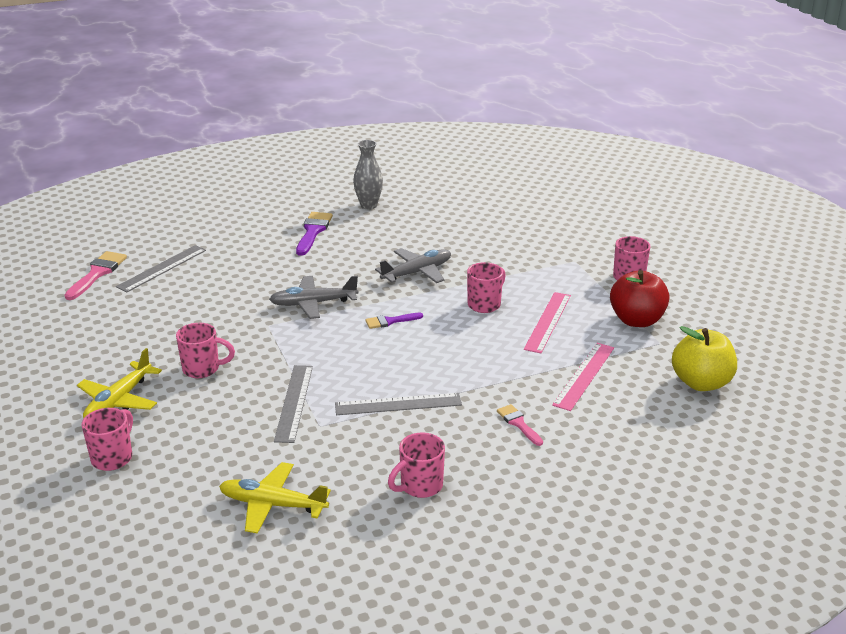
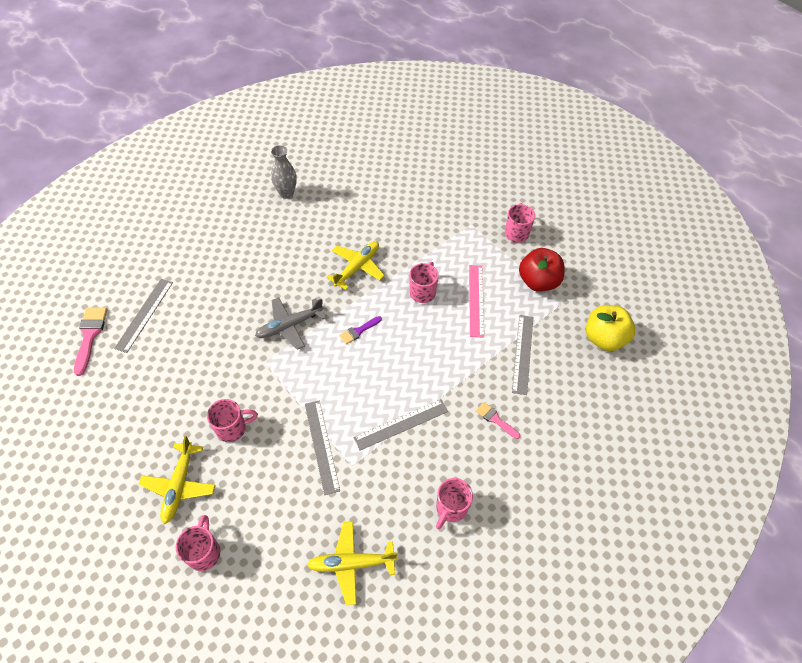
camera: 20 degrees left, 25 degrees up
(313, 231) = (254, 237): purple brush -> none
(417, 272) = (357, 267): grey plane -> yellow plane
(584, 376) = (523, 353): pink ruler -> grey ruler

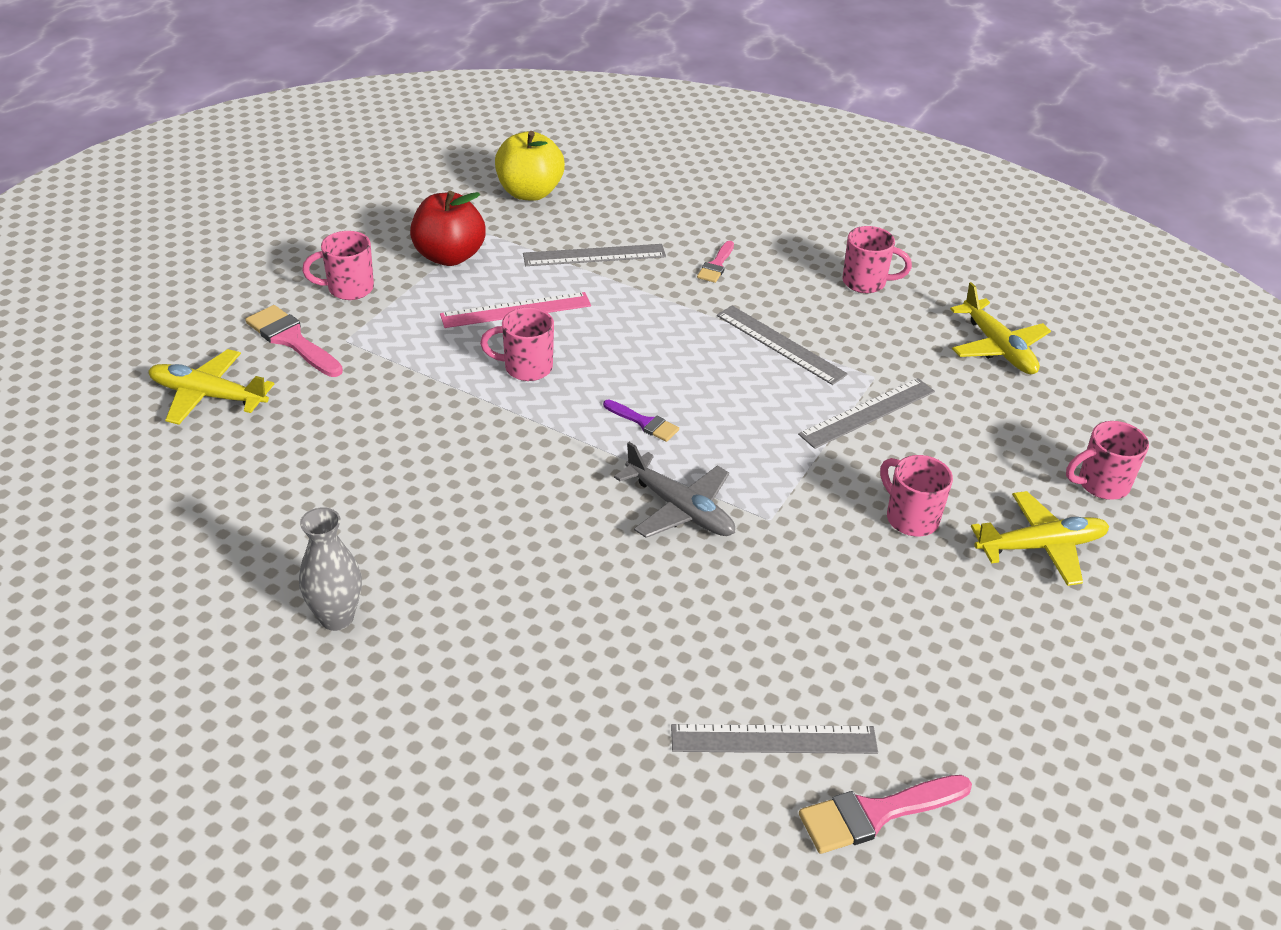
camera: 110 degrees left, 15 degrees down
(357, 267) = (506, 457): yellow plane -> yellow plane (208, 396)
(477, 205) = (292, 340): none -> pink brush

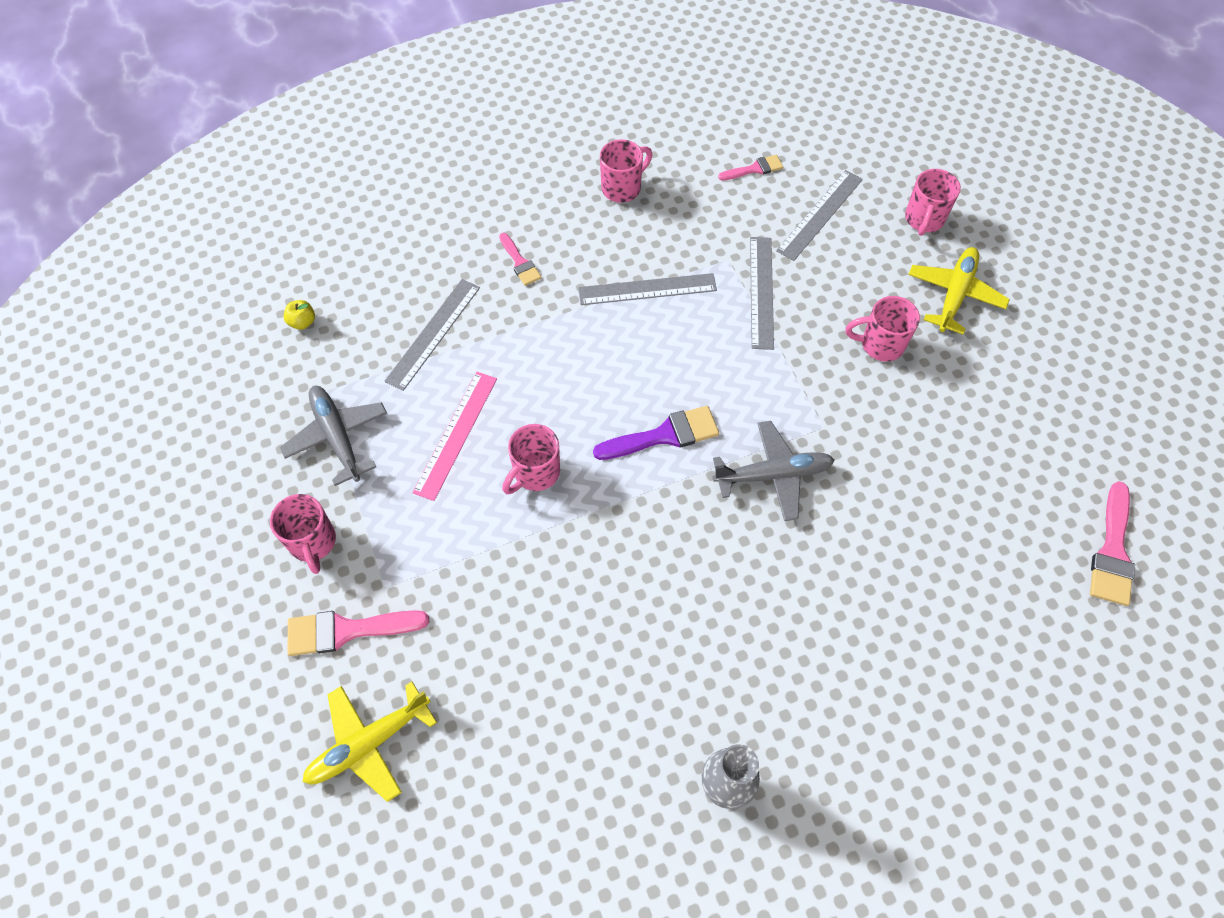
camera: 50 degrees left, 20 degrees up
(348, 289) = (313, 543): pink mug -> pink mug turned 45 degrees counterclockwise
(449, 256) = (337, 437): red apple -> grey plane
(529, 192) = (303, 322): yellow apple -> yellow apple, size x0.42
(644, 422) = (664, 435): purple brush -> purple brush, size x1.65
(774, 739) = (1021, 566): grey ruler -> grey ruler (820, 214)
(998, 347) = (754, 169): yellow plane -> pink brush

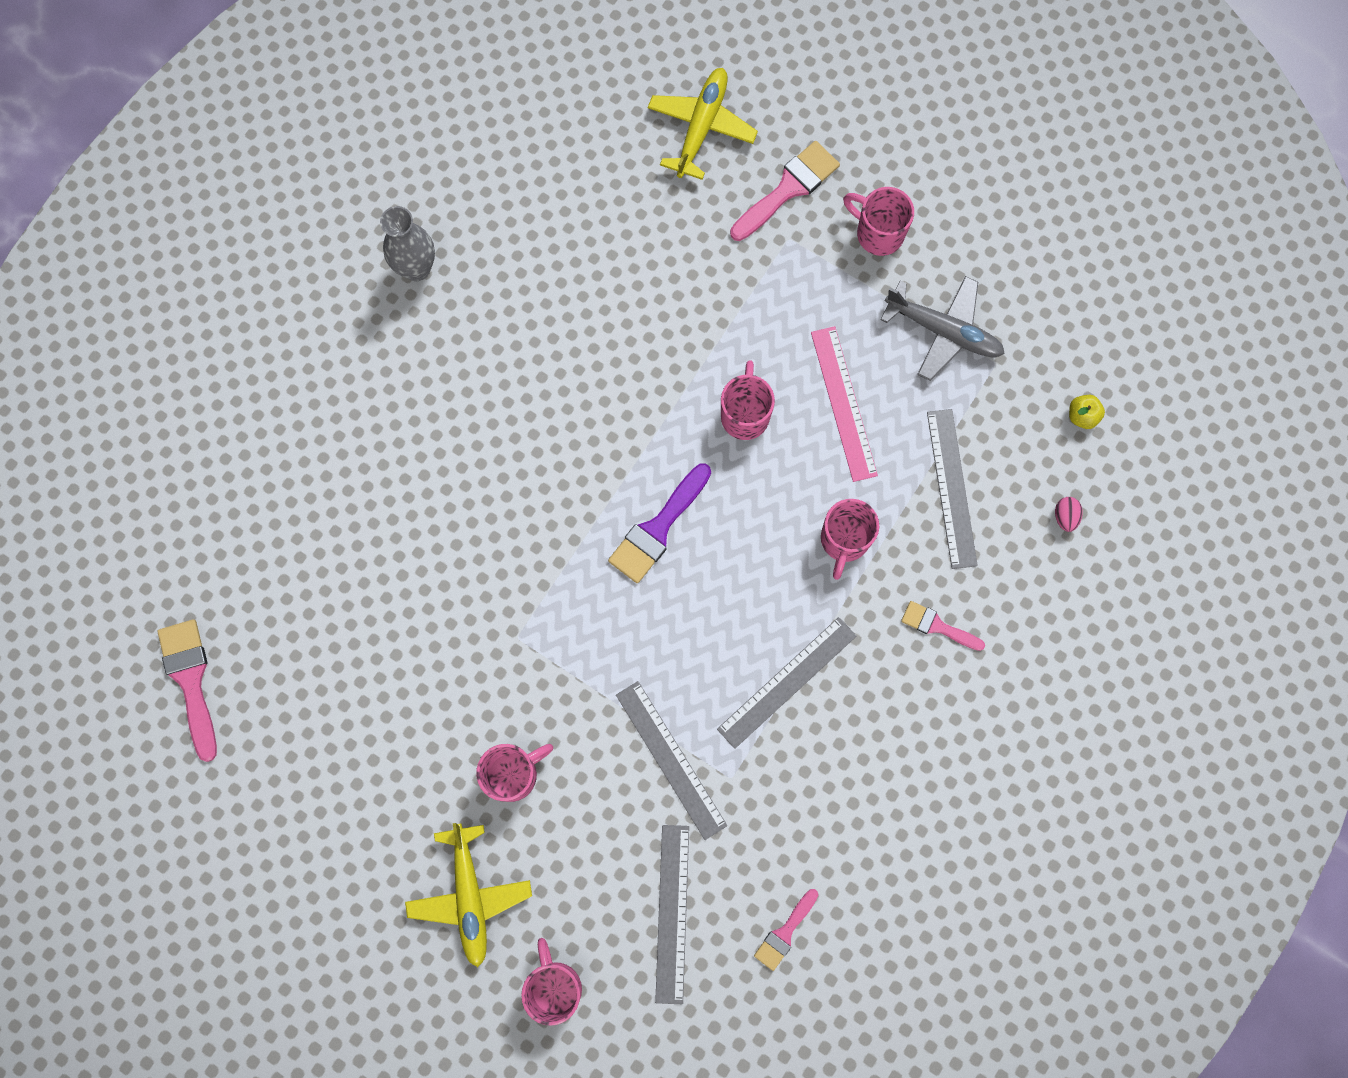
camera: 145 degrees right, 15 degrees up
(377, 272) = (1065, 517): none -> pink egg
(622, 188) = (908, 800): pink mug -> pink mug (844, 541)
(773, 475) = (534, 554): grey plane -> none

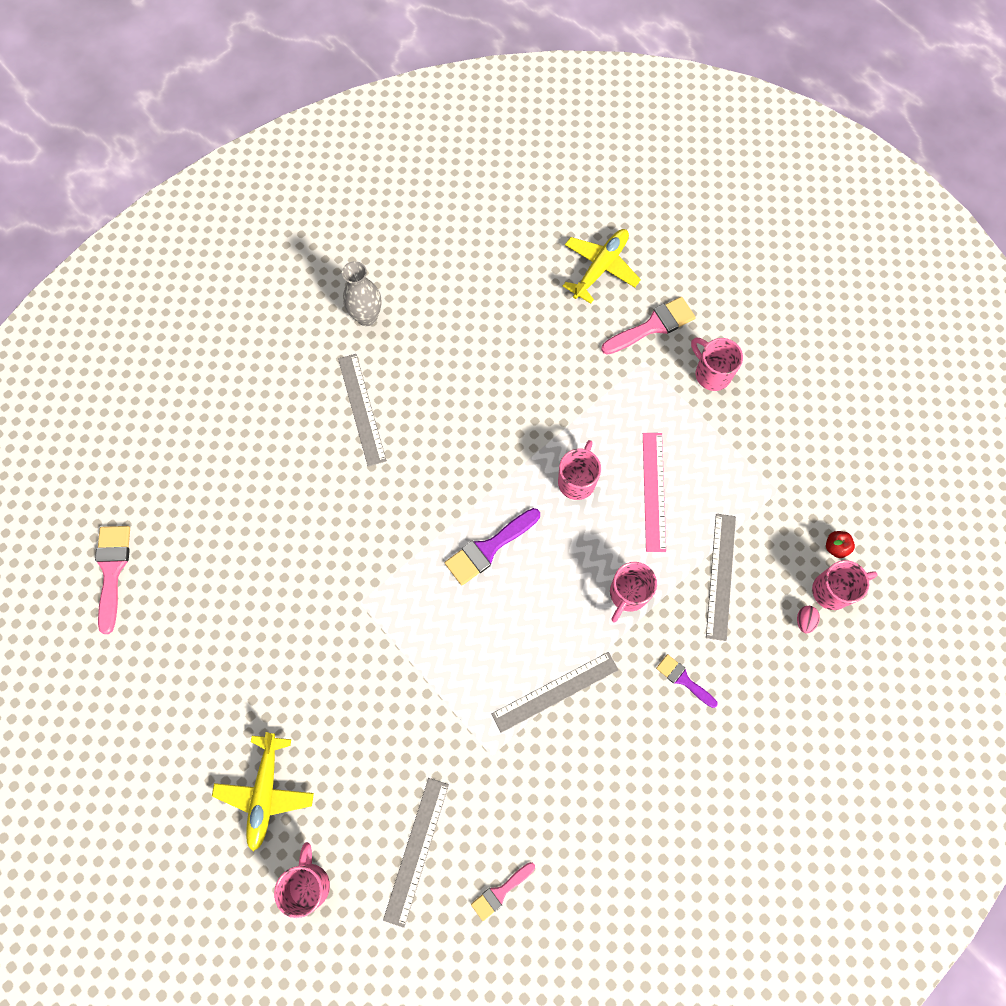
camera: 15 degrees right, 5 degrees down
(514, 774) = (327, 706): pink mug -> pink mug (833, 590)
(671, 759) = (449, 728): grey ruler -> grey ruler (362, 409)
(937, 626) = (683, 679): pink brush -> purple brush
(943, 331) = (743, 456): grey plane -> none
(1082, 416) = (835, 547): yellow apple -> red apple

